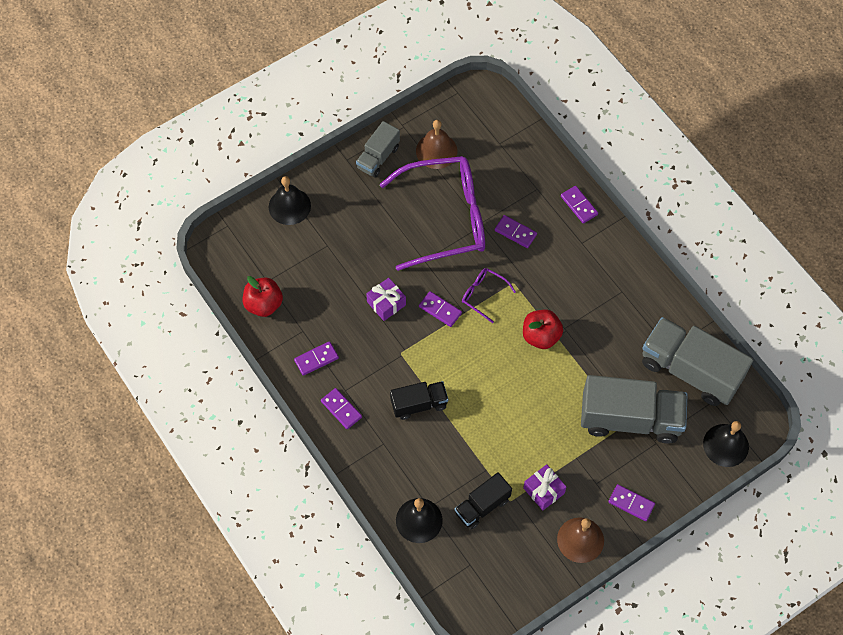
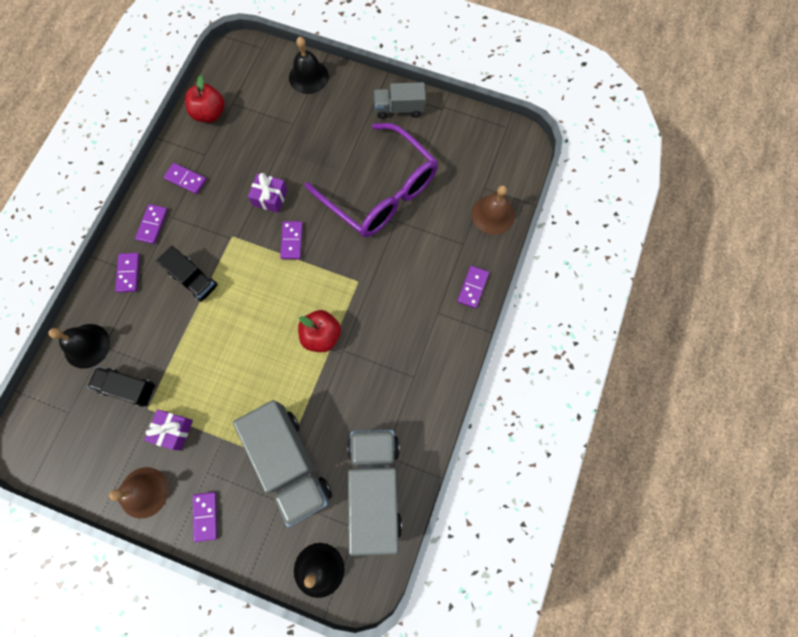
camera: 55 degrees right, 10 degrees up
(436, 151) = (439, 146): brown bell -> brown bell (493, 214)
(483, 295) = (329, 265): purple glasses -> none
(515, 232) = (407, 253): purple domino -> purple domino (128, 273)

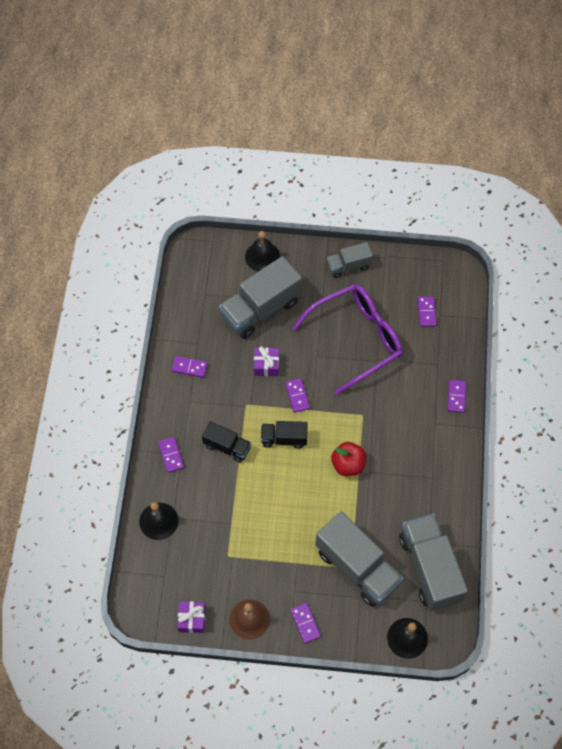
camera: 15 degrees left, 10 degrees down
(128, 388) = (206, 545): black truck -> black truck (284, 439)
(152, 225) = (176, 411): purple domino -> purple domino (426, 312)
(173, 430) = (255, 567): purple gift -> purple gift (192, 619)
(210, 114) = (189, 308): red apple -> none
(286, 133) = (261, 309): none -> grey truck
(381, 192) = (357, 339): purple glasses -> purple glasses turned 60 degrees counterclockwise
(493, 214) = (454, 335): brown bell -> none

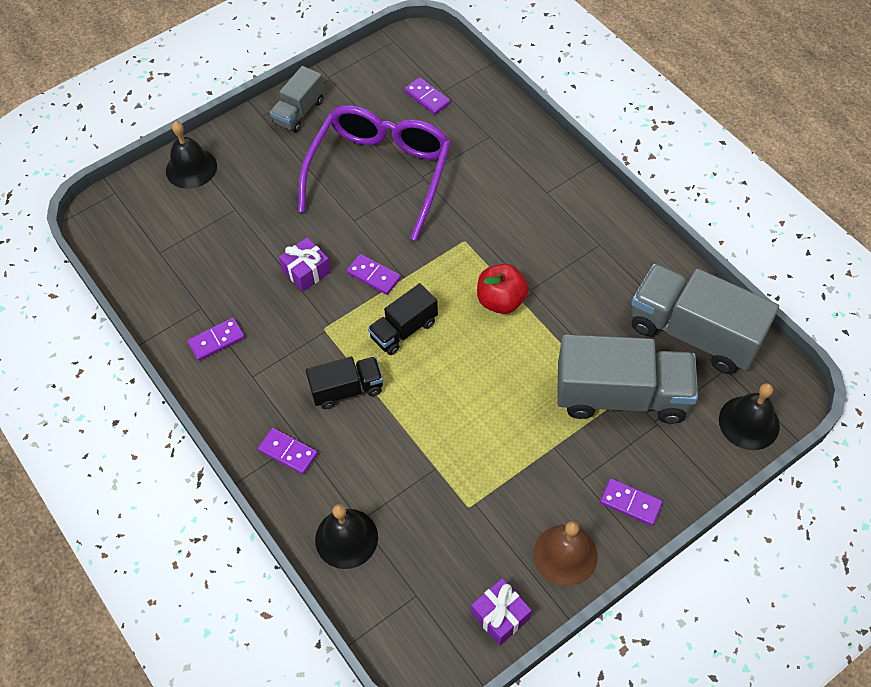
camera: 40 degrees left, 5 degrees down
(261, 309) = (242, 220): grey truck -> none
(456, 397) = (541, 152): purple domino -> none

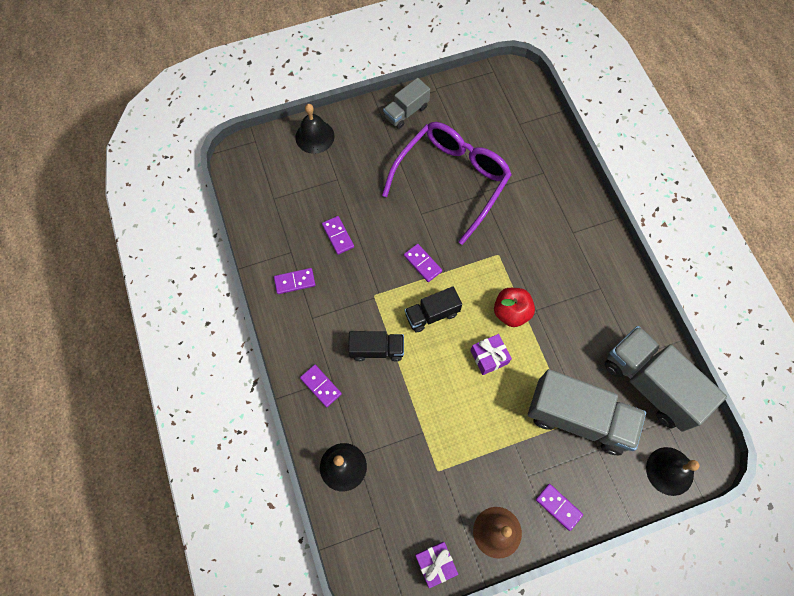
camera: 15 degrees right, 10 degrees up
(306, 271) = (374, 245): purple gift -> purple gift (489, 357)
(427, 97) = (505, 126): purple domino -> purple domino (338, 236)

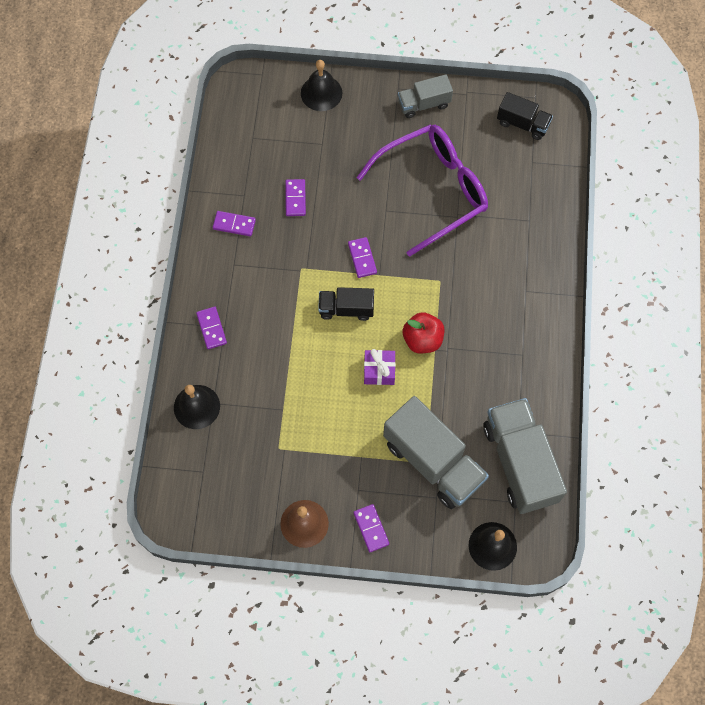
camera: 25 degrees right, 0 degrees up
(377, 349) = (278, 318): black truck -> black truck (522, 124)
(435, 564) = (236, 523): purple gift -> none

